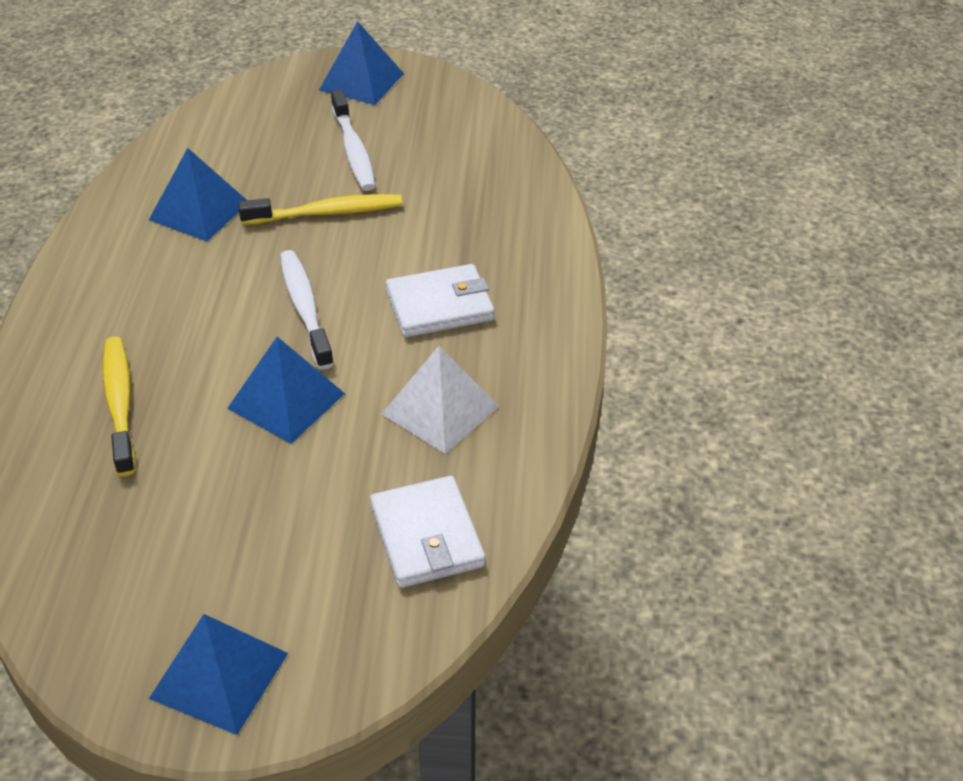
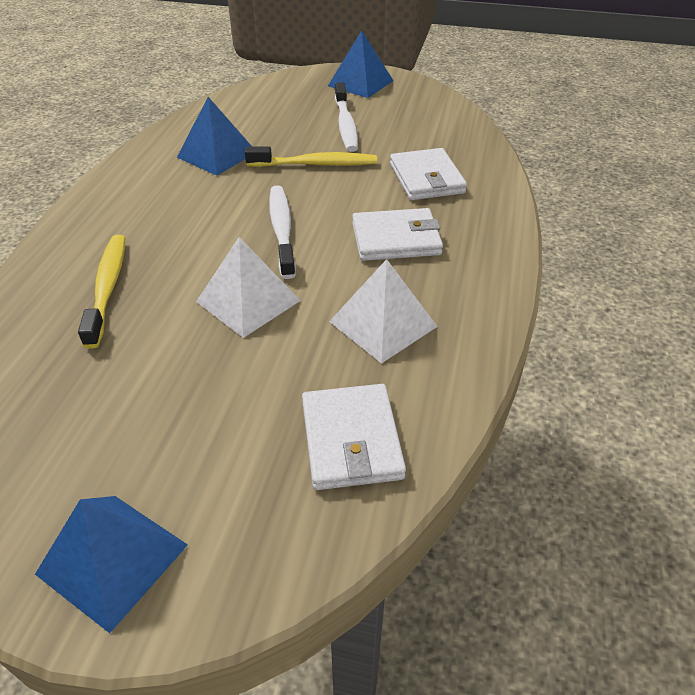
camera: 10 degrees right, 0 degrees up
(286, 401) = (248, 301): blue pyramid -> white pyramid
(464, 220) = (426, 178): none -> white wallet

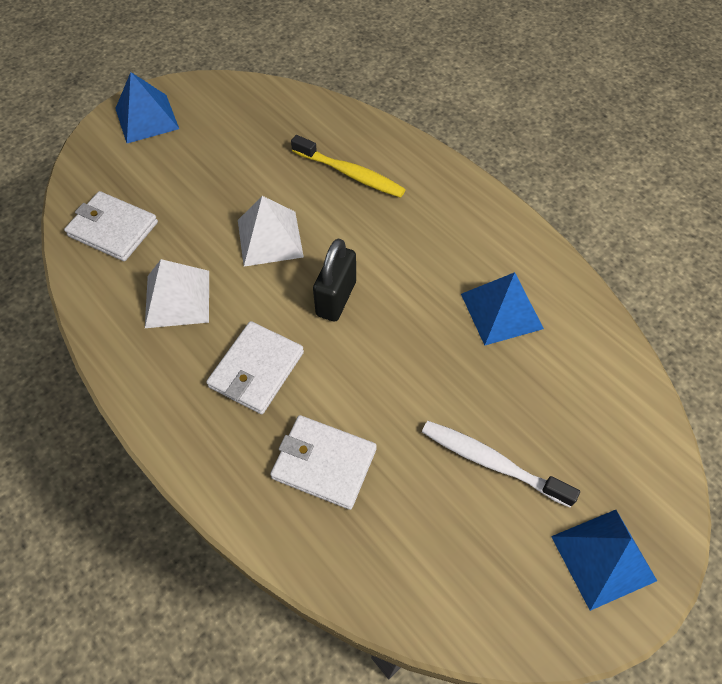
camera: 125 degrees right, 15 degrees up
(282, 230) = (336, 298): white toothbrush -> black padlock
(316, 164) = (424, 382): yellow toothbrush -> none

